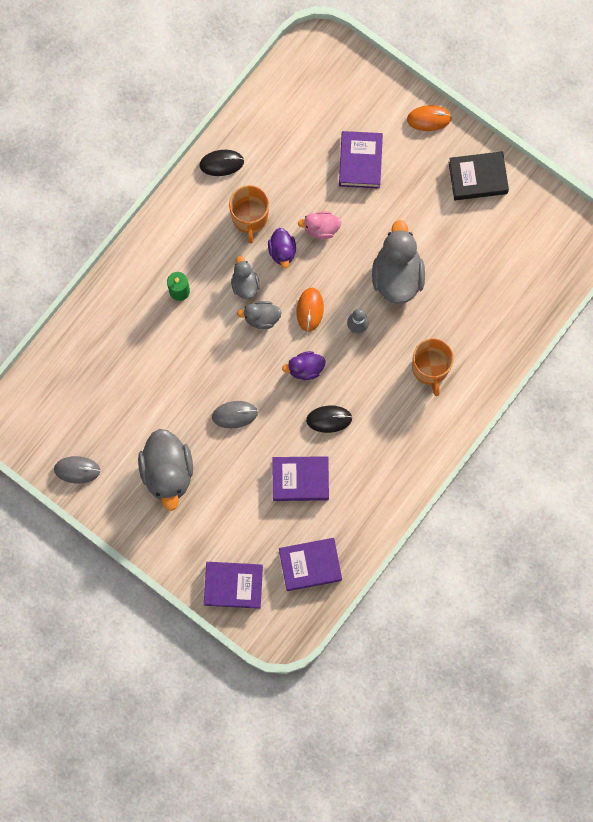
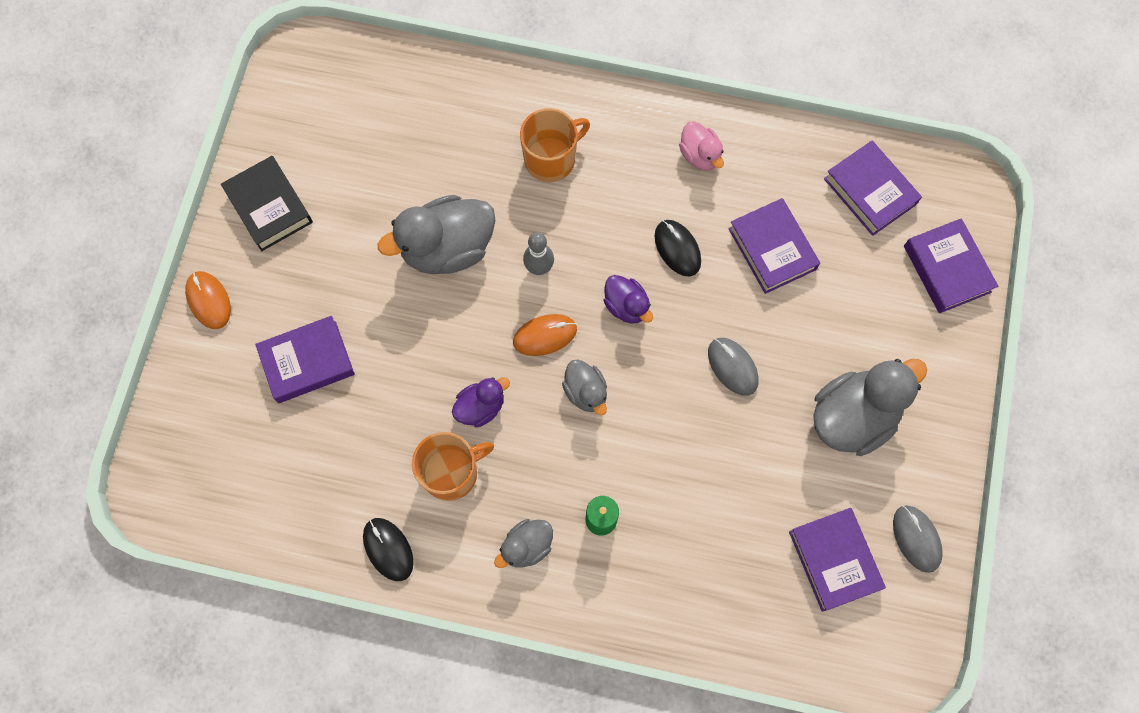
camera: 115 degrees left, 5 degrees down
(89, 414) = (834, 560): none -> purple book
(245, 284) = (550, 435): grey duck -> grey duck (526, 546)
(321, 228) = (425, 371): pink duck -> pink duck (700, 155)

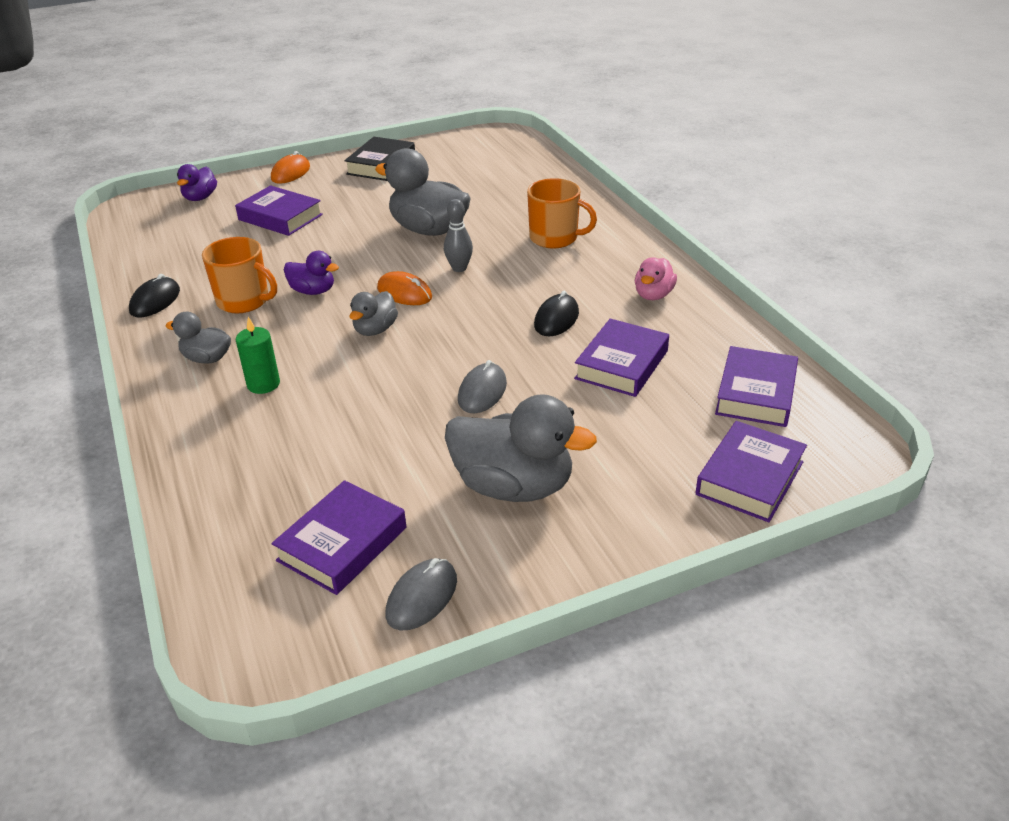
camera: 55 degrees right, 35 degrees down
(626, 306) = (474, 317): purple duck -> purple duck (200, 198)

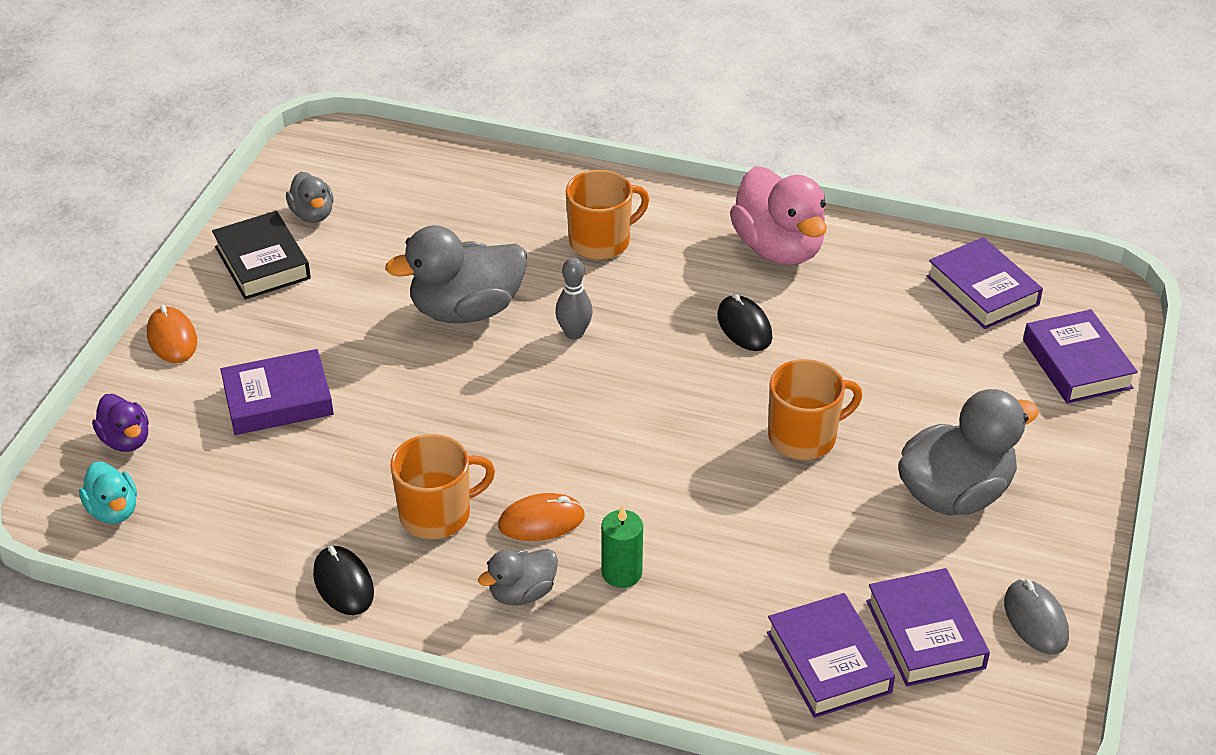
camera: 50 degrees left, 5 degrees up
(145, 219) = (113, 510): none -> turquoise duck
(313, 291) = (484, 454): purple duck -> none
(375, 330) = (617, 449): grey duck -> grey duck (312, 214)
(404, 293) = (573, 394): orange mouse -> orange mouse (541, 521)
(482, 392) = (804, 437): grey mouse -> orange mug
(622, 364) = (860, 333): purple book -> purple book (828, 662)
(653, 295) = (778, 248): pink duck -> pink duck, size x1.88

